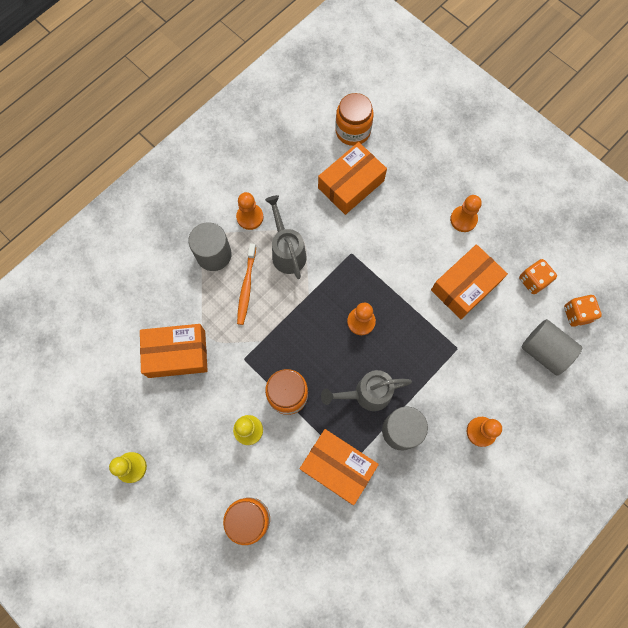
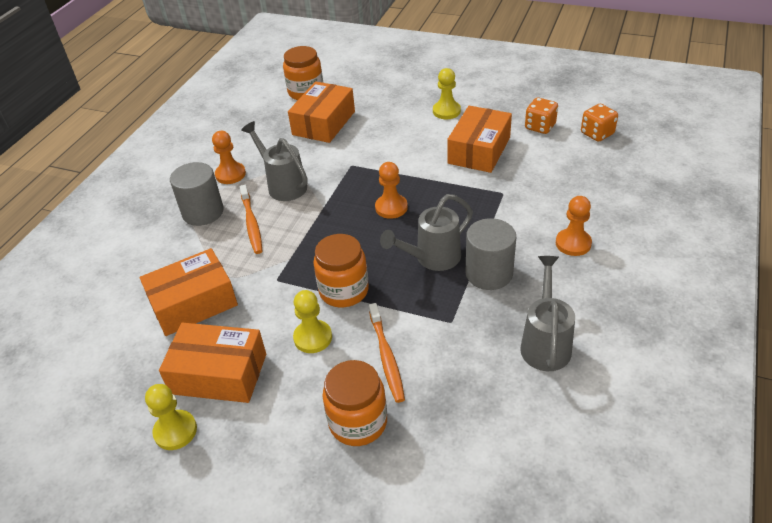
camera: 20 degrees left, 30 degrees down
(291, 473) = (386, 357): none -> orange toothbrush
(338, 467) = (438, 330): orange box -> orange box (219, 374)
(405, 517) = (545, 343): none -> grey watering can
(463, 219) = (446, 111): orange pawn -> yellow pawn
(544, 351) = (588, 166): grey cylinder -> none

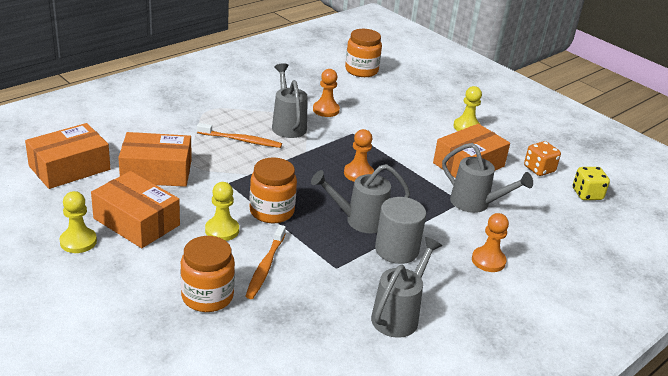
camera: 20 degrees right, 10 degrees down
(203, 212) = (212, 118): grey cylinder -> none
(230, 174) = (254, 102): orange pawn -> orange pawn (326, 110)
(251, 224) = (241, 140): orange toothbrush -> orange toothbrush turned 90 degrees counterclockwise
(324, 123) = (356, 96): orange box -> orange box (69, 168)
(516, 189) = (475, 203): none -> grey watering can
(597, 134) = (587, 194): orange dice -> yellow dice

